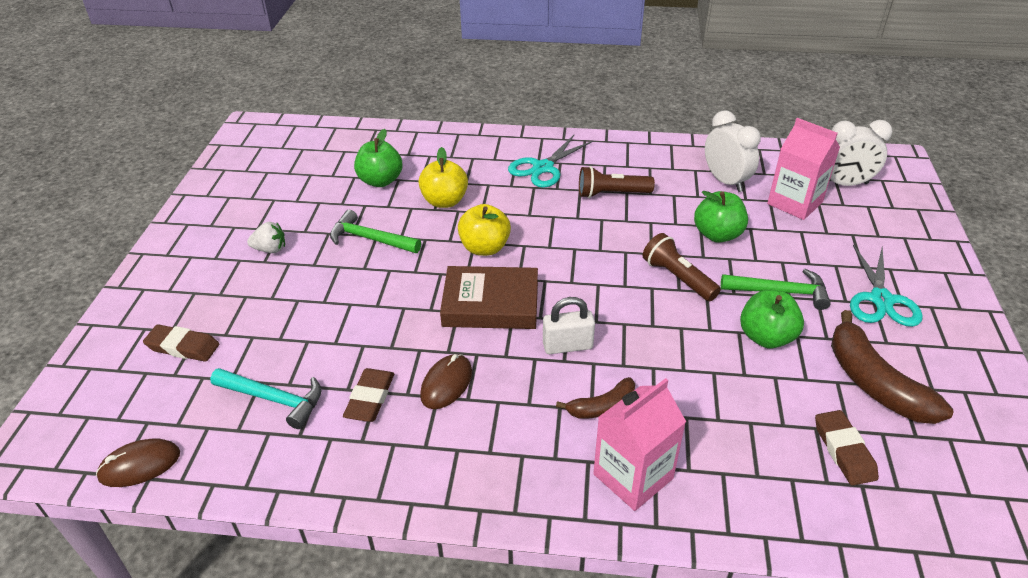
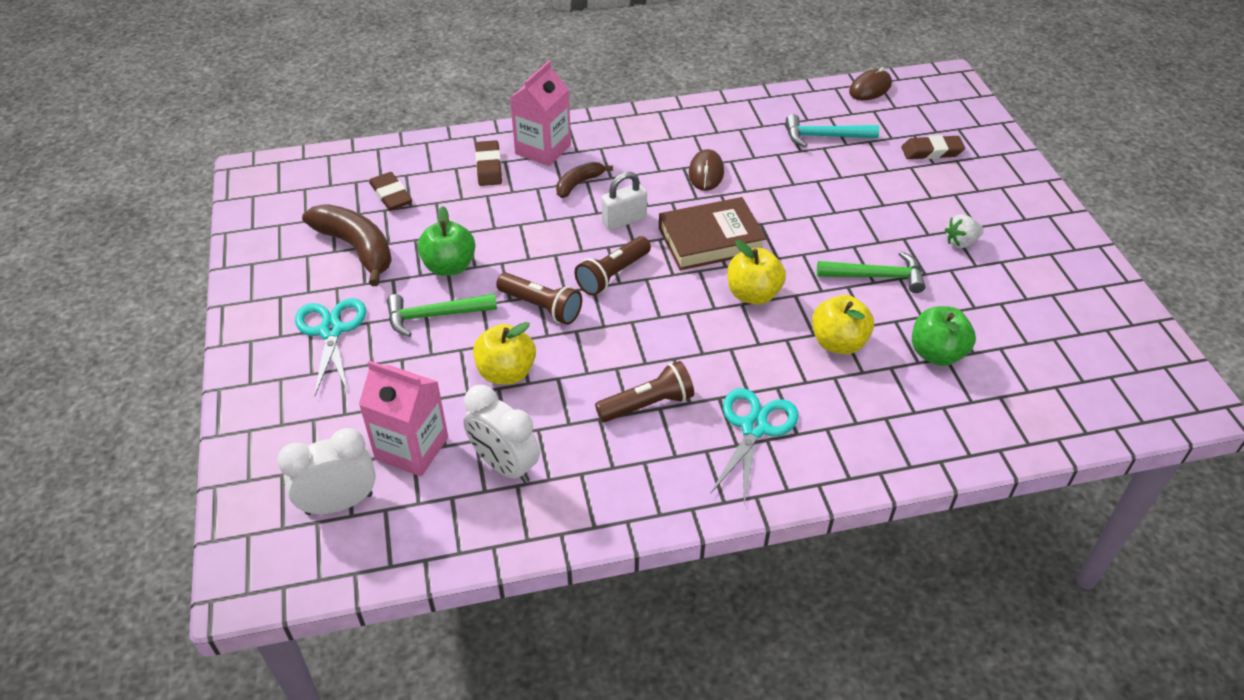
camera: 160 degrees right, 5 degrees up
(370, 398) = (755, 152): brown eraser -> brown eraser (489, 167)
(602, 291) = (612, 275): none -> brown flashlight
(717, 235) = (506, 373): green apple -> yellow apple

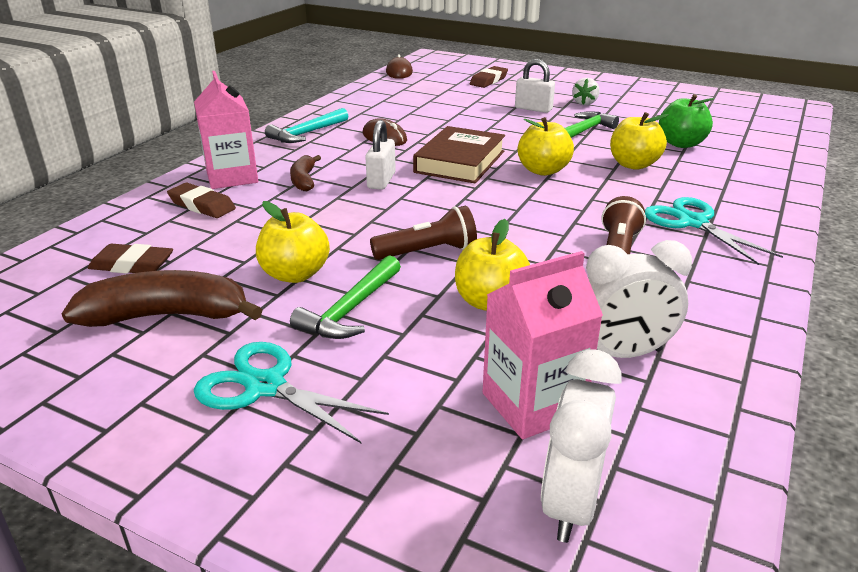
camera: 50 degrees left, 15 degrees down
(449, 266) = (295, 274): green apple -> yellow apple
(612, 275) = (438, 208): brown flashlight -> none
(824, 136) = (419, 96): turquoise hammer -> turquoise hammer (307, 133)
(894, 218) = (533, 109): none -> white padlock

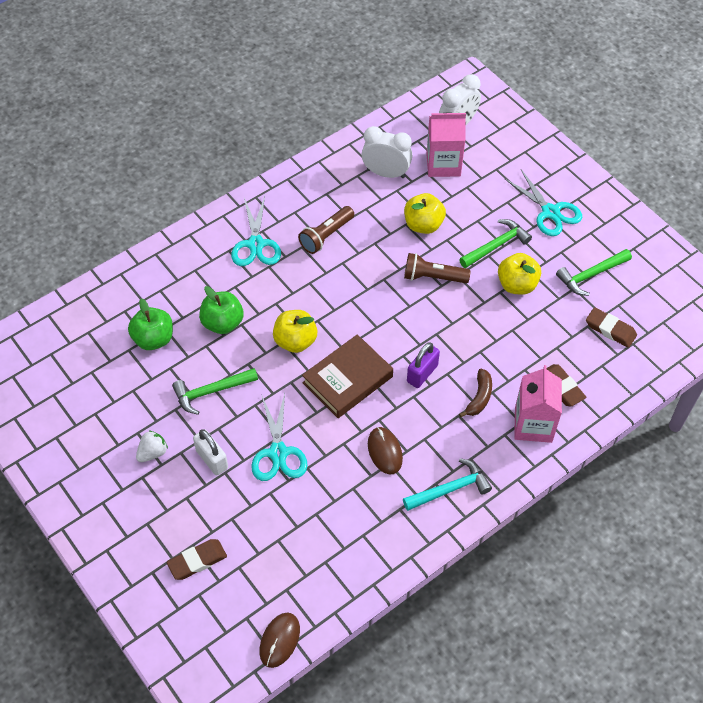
camera: 155 degrees left, 25 degrees up
(167, 316) = (591, 275): brown banana -> green hammer
(381, 180) = (422, 373): white padlock -> purple padlock
(482, 120) = (278, 453): none -> turquoise scissors
(633, 165) = (222, 323): yellow apple -> green apple

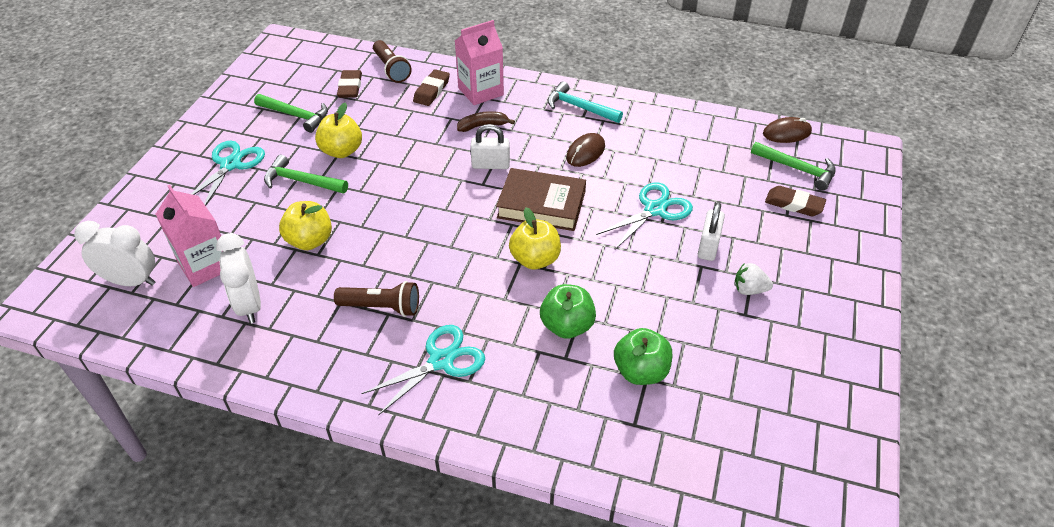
camera: 125 degrees left, 10 degrees down
(211, 391) = (648, 287): green hammer -> green hammer (797, 169)
(422, 373) = (490, 165): purple padlock -> white padlock
(433, 277) = (375, 204): brown flashlight -> brown flashlight (391, 69)

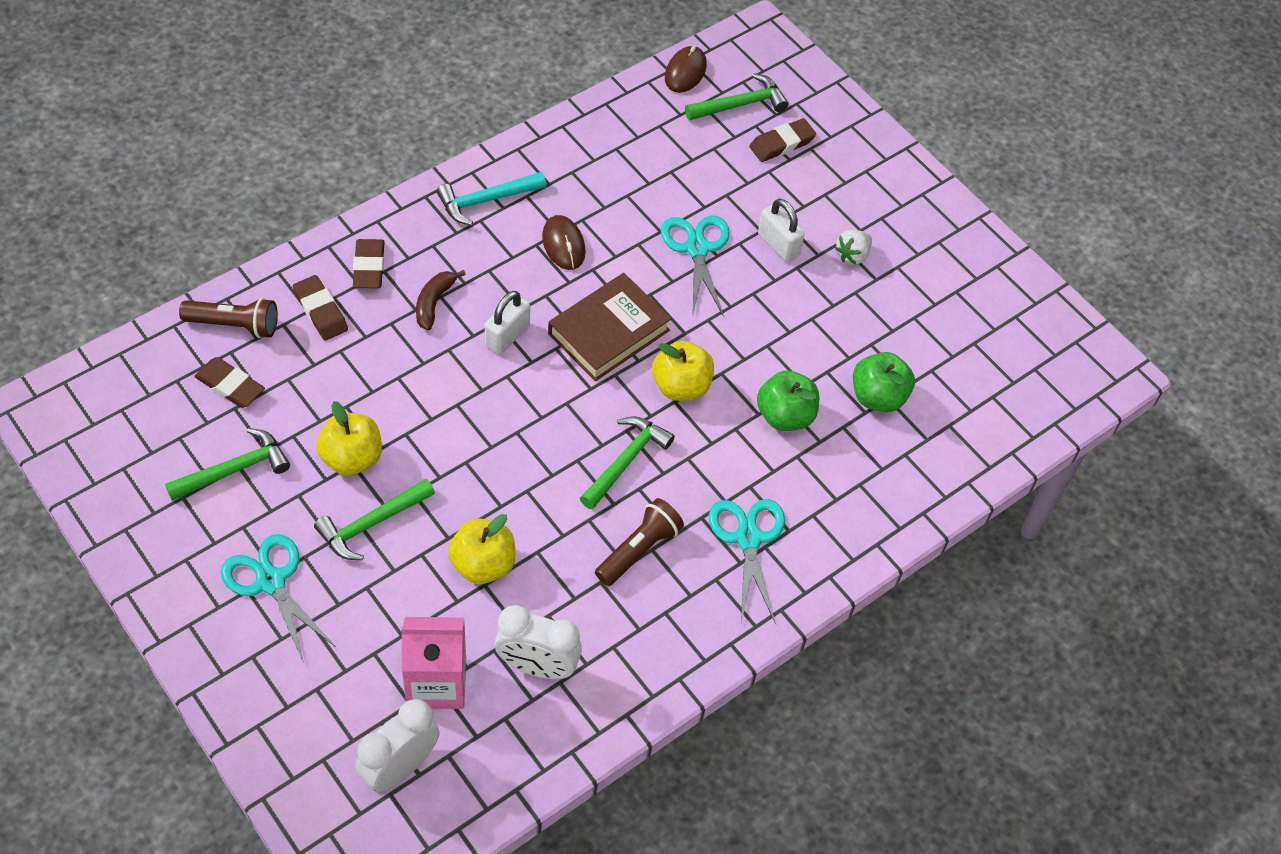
camera: 60 degrees left, 10 degrees up
(448, 264) = (626, 461): none -> green hammer
(480, 91) = (369, 267): pink carton -> brown eraser

